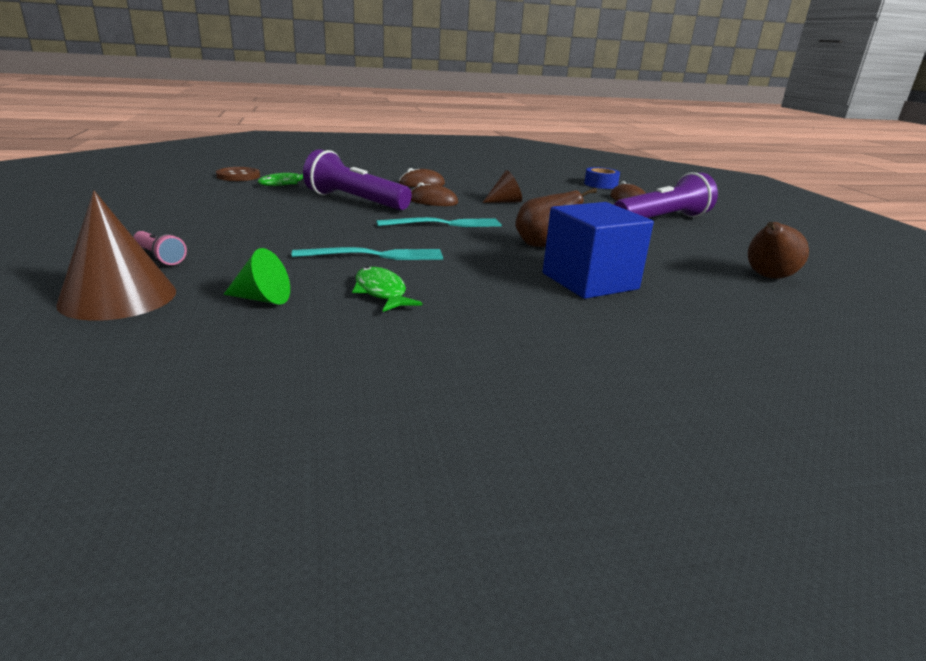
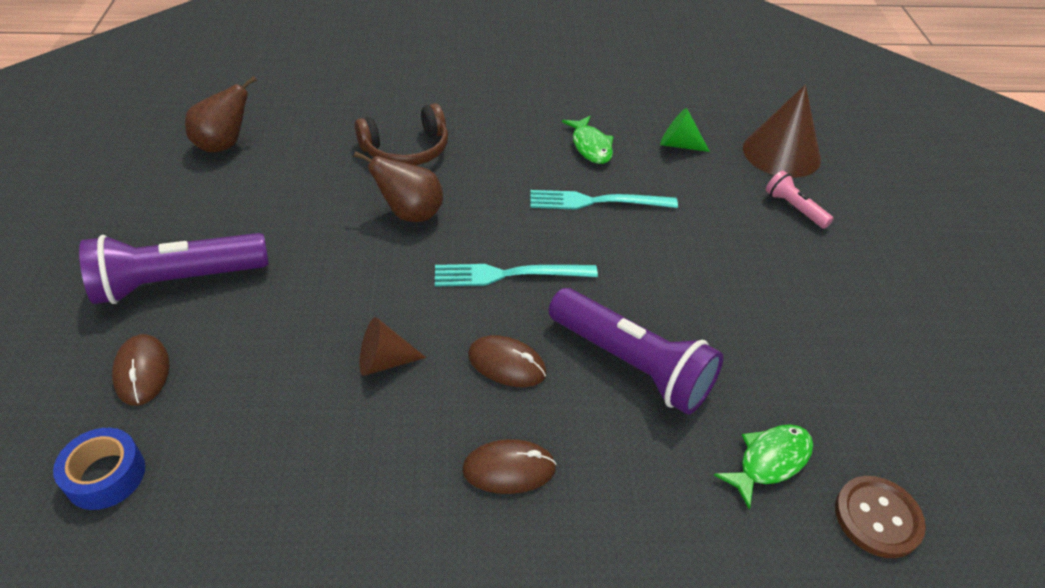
camera: 170 degrees left, 20 degrees up
(589, 281) = (406, 150): blue cube -> brown headphones

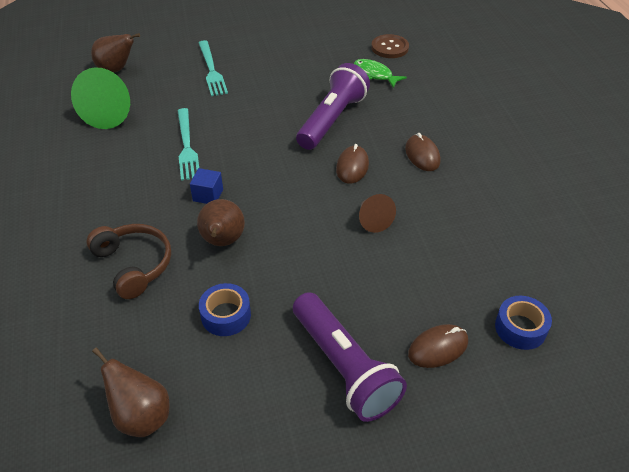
camera: 100 degrees left, 0 degrees up
(302, 204) = (226, 315): none -> blue tape
(495, 210) = (208, 195): none -> blue cube
(509, 274) = (275, 177): turquoise fork -> turquoise fork (211, 70)
(590, 146) = (117, 156): green fish -> none
(678, 144) = (110, 113): green cone -> green cone, size x1.77
(781, 153) = (116, 69): brown cone -> brown pear
(794, 208) = (177, 65): pink flashlight -> none

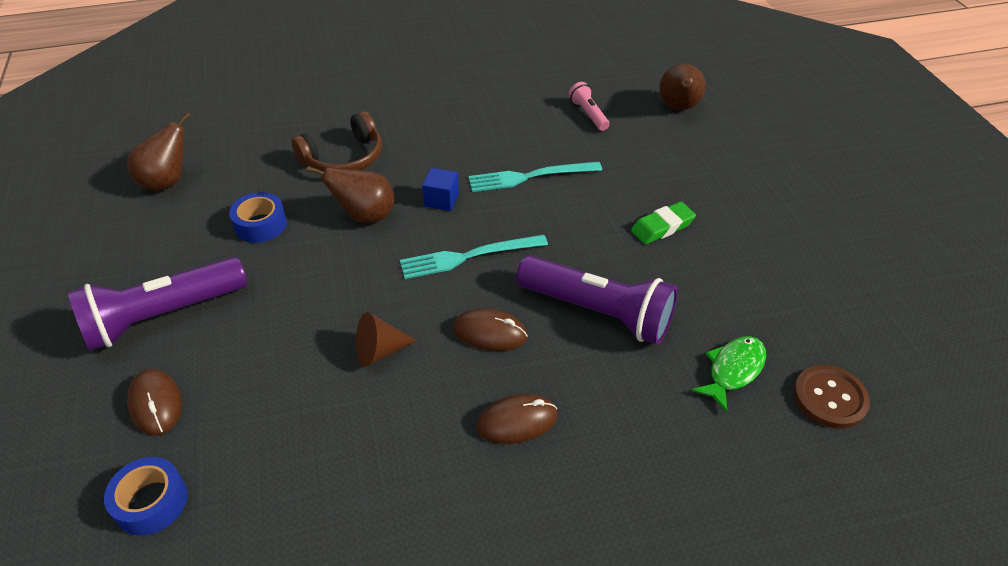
camera: 90 degrees right, 0 degrees up
(110, 113) = (588, 114): green cone -> pink flashlight
(211, 70) = (697, 185): turquoise fork -> turquoise fork (468, 256)
(253, 88) = (662, 227): none -> green eraser

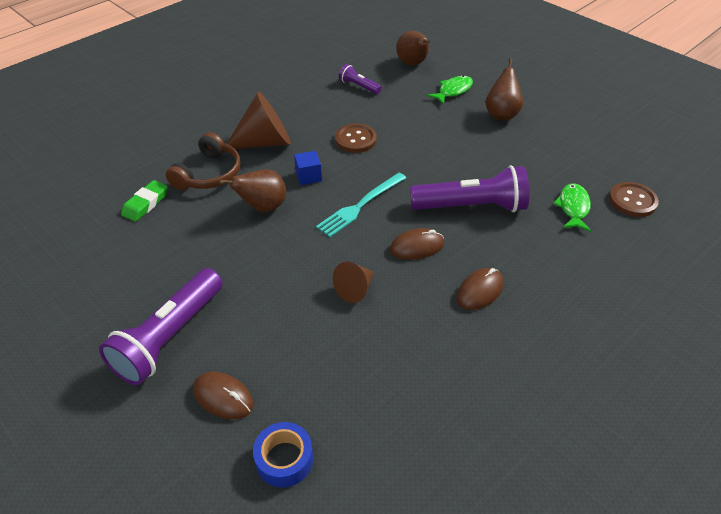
camera: 30 degrees left, 0 degrees up
(167, 182) = (75, 243): brown pear -> brown pear (501, 114)
(261, 225) = (187, 243): blue tape -> none
(429, 144) = (265, 142): none -> brown cone
(530, 176) = (355, 139): turquoise fork -> brown button
(588, 114) = (359, 86): pink flashlight -> purple flashlight
(662, 227) = (465, 141): green eraser -> green eraser (146, 204)
(701, 158) = (453, 91): none -> green fish

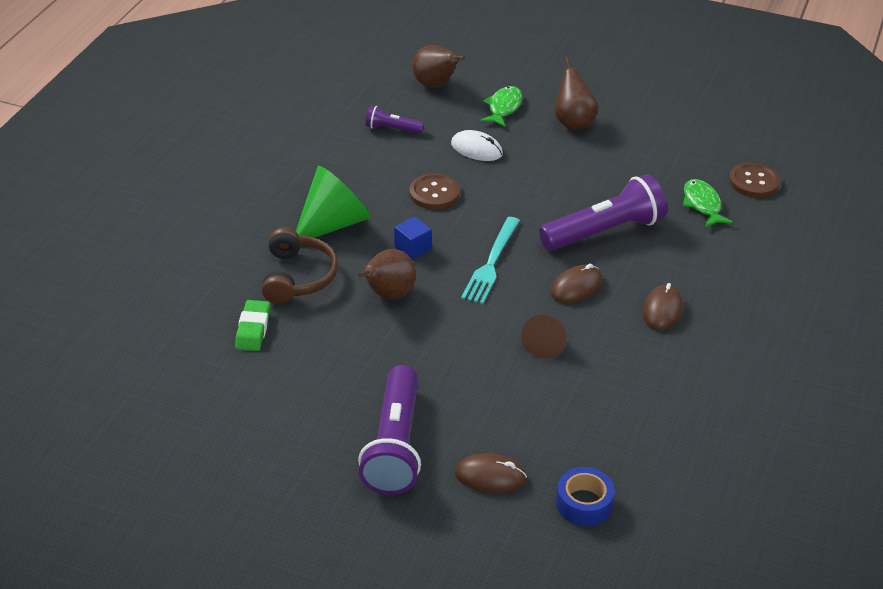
camera: 25 degrees left, 5 degrees down
(265, 142) = (333, 224): brown cone -> green cone
(411, 115) = (476, 149): none -> white mouse

